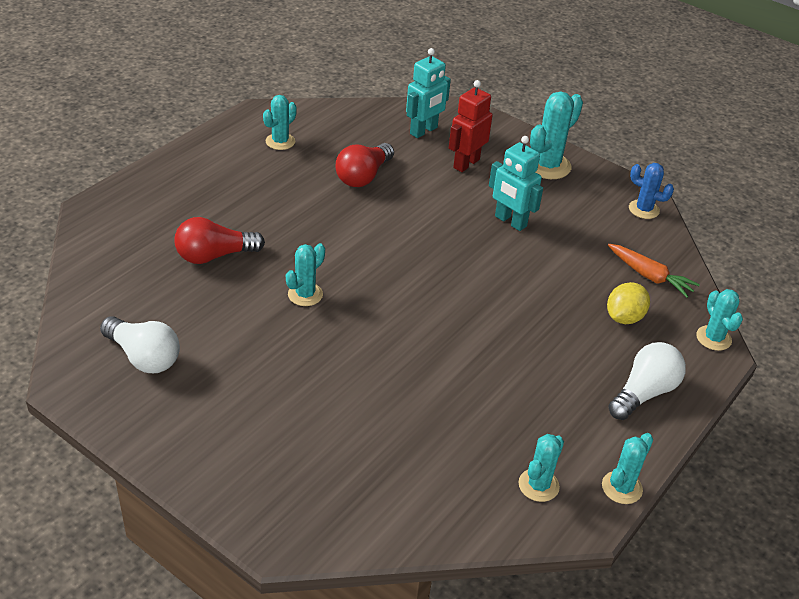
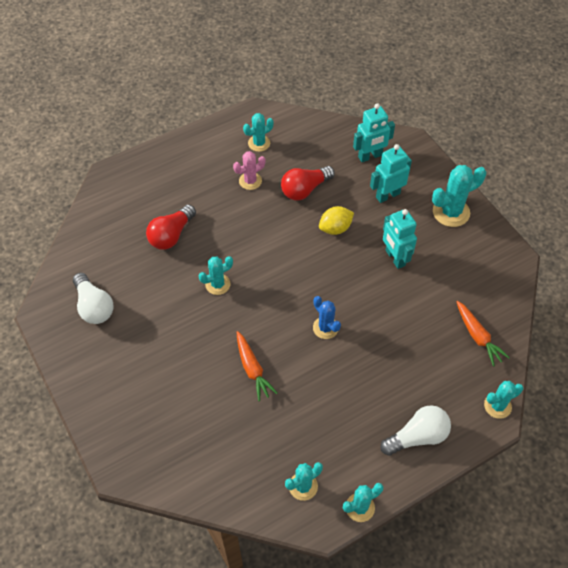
camera: 25 degrees right, 15 degrees up
(214, 256) = (171, 235): red light bulb -> red light bulb turned 60 degrees counterclockwise
(289, 180) = (250, 181): none -> pink cactus
(401, 374) = (252, 369): none -> orange carrot
(466, 163) = (387, 195): red robot -> turquoise robot
(624, 317) = (437, 368): yellow lemon -> yellow lemon (335, 228)
(643, 209) = (507, 273): blue cactus -> blue cactus (325, 328)
(713, 338) = (497, 406): turquoise cactus -> turquoise cactus turned 60 degrees clockwise

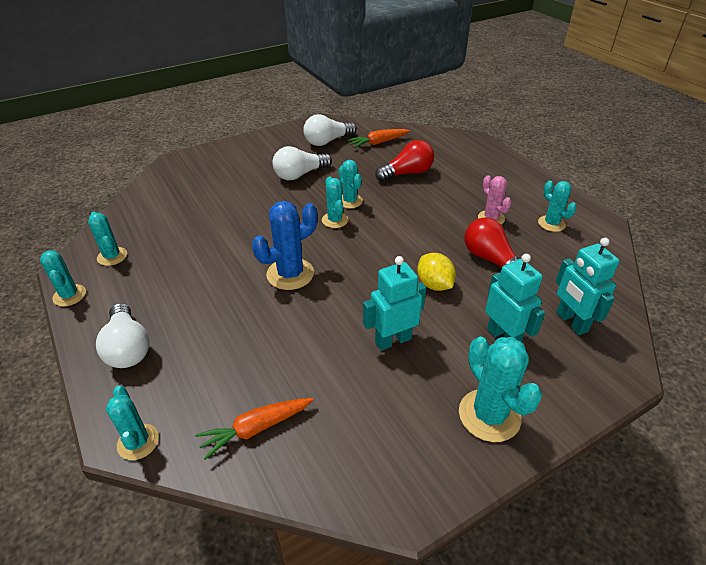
camera: 90 degrees right, 15 degrees down
(164, 330) = (300, 175): none -> white light bulb
(171, 235) = (407, 173): red light bulb -> red light bulb turned 120 degrees clockwise
(248, 296) = (335, 220): none -> turquoise cactus
(252, 369) = (249, 224): orange carrot -> orange carrot (378, 143)
(325, 328) = (290, 274): blue cactus -> blue cactus, size x1.58

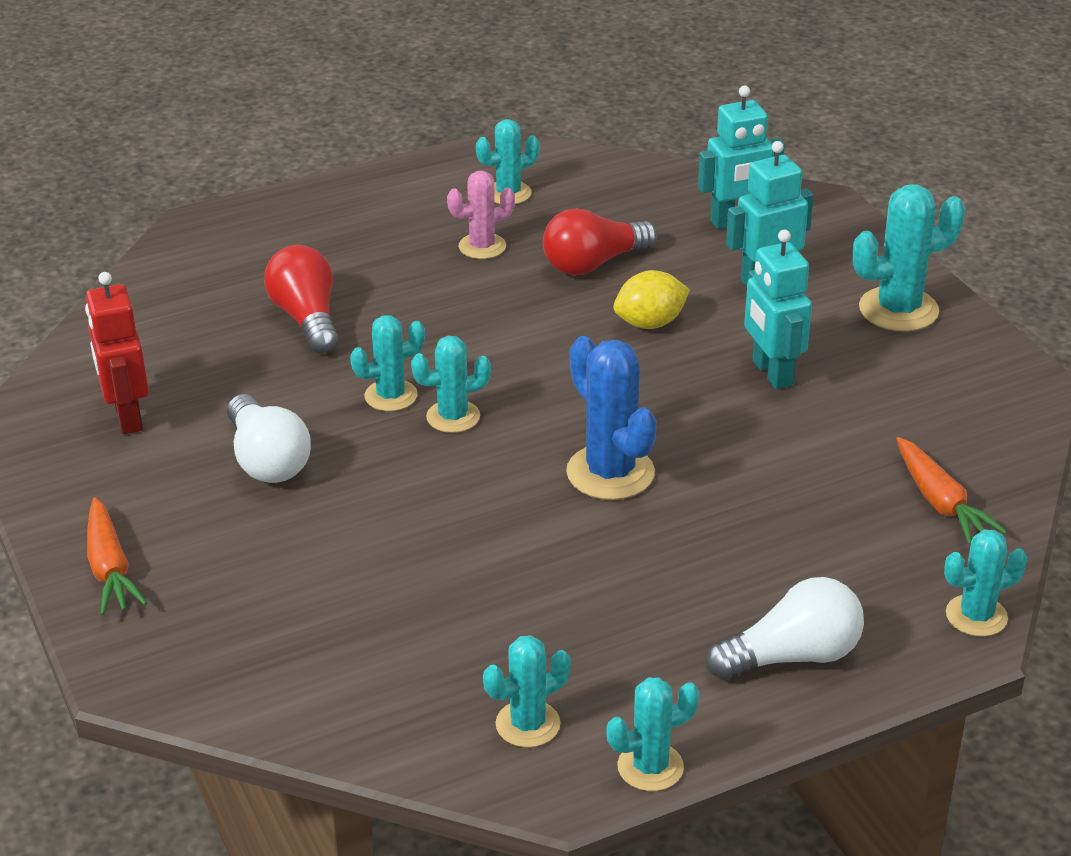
camera: 85 degrees left, 5 degrees down
(327, 141) = (127, 417): white light bulb -> red robot
(378, 143) = (164, 345): orange carrot -> orange carrot (110, 568)

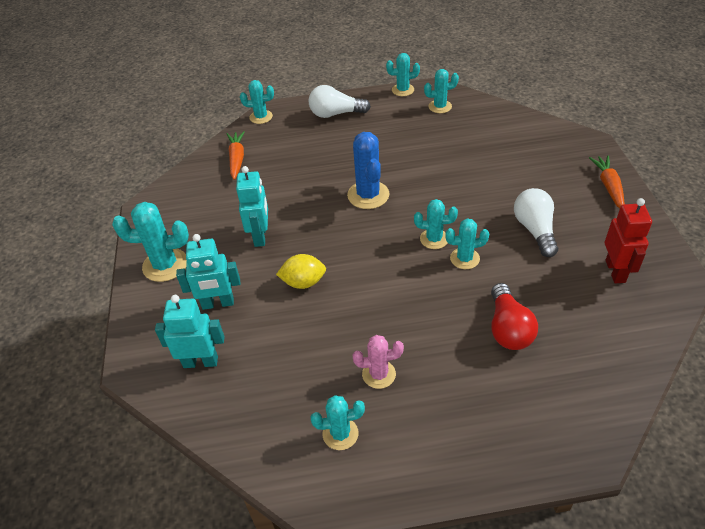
camera: 160 degrees left, 10 degrees up
(593, 264) = (312, 340): red light bulb -> none

